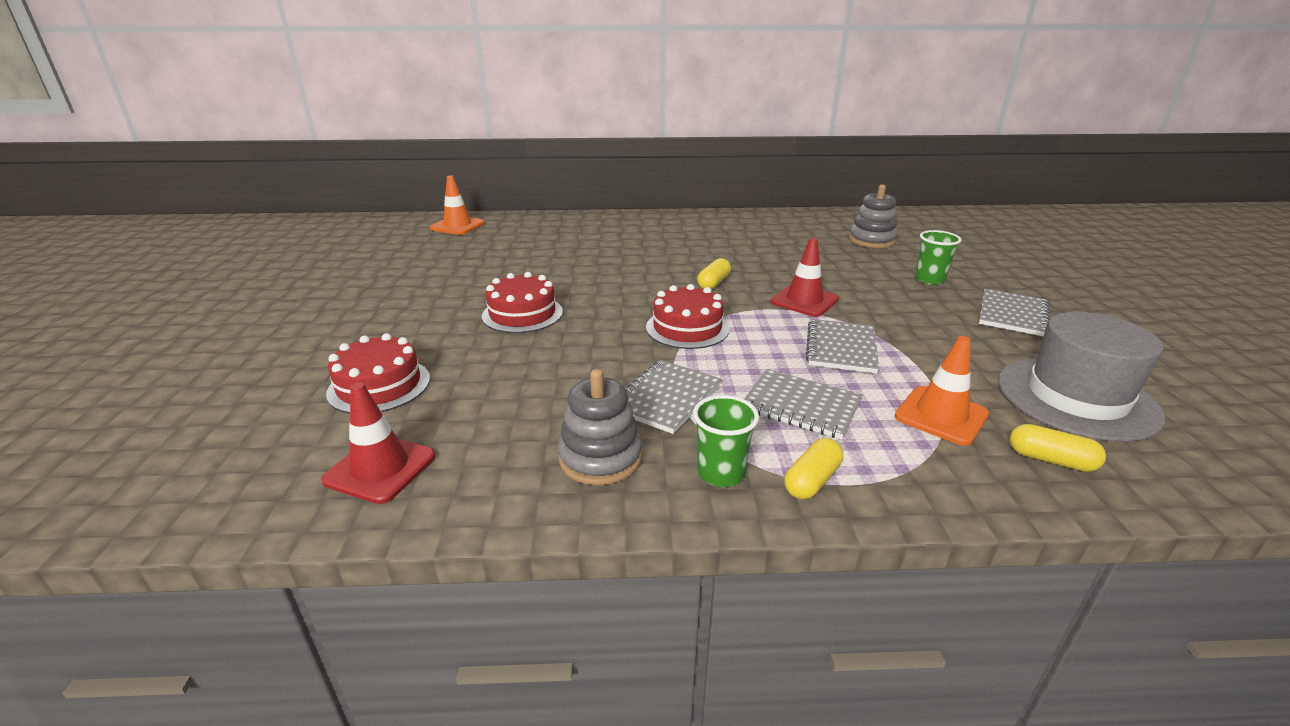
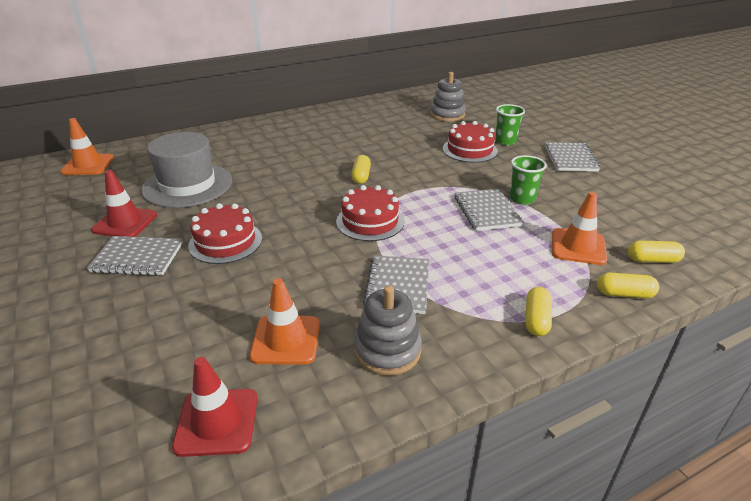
camera: 25 degrees left, 5 degrees up
(379, 385) = (148, 347): red cake -> red cake (470, 150)
(504, 416) = (286, 340): none -> orange traffic cone
(721, 473) = (477, 334): green cup -> green cup (522, 199)
(801, 406) = (492, 265): grey notebook -> grey notebook (137, 258)
(804, 301) = (436, 177): red traffic cone -> red traffic cone (125, 223)
(969, 488) = (624, 294): none -> yellow capsule
(1076, 398) = (640, 212): grey hat -> grey hat (187, 185)

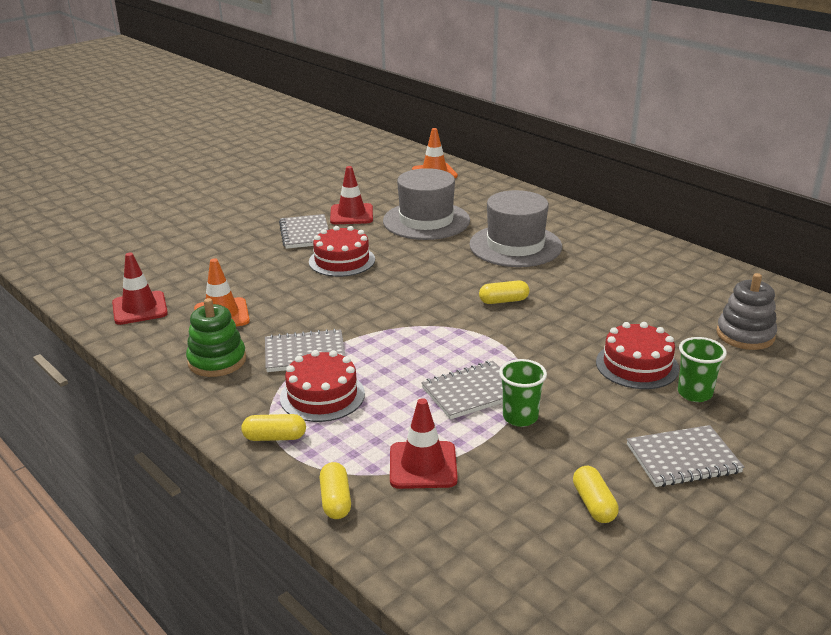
camera: 75 degrees right, 5 degrees down
(276, 156) = (515, 246): none -> grey hat
(370, 221) = (410, 322): red cake -> red cake (322, 395)
(387, 350) = (217, 361): grey stacking toy -> green stacking toy
(578, 247) = (423, 465): orange traffic cone -> red traffic cone
(652, 260) = (418, 530): yellow capsule -> yellow capsule (593, 504)

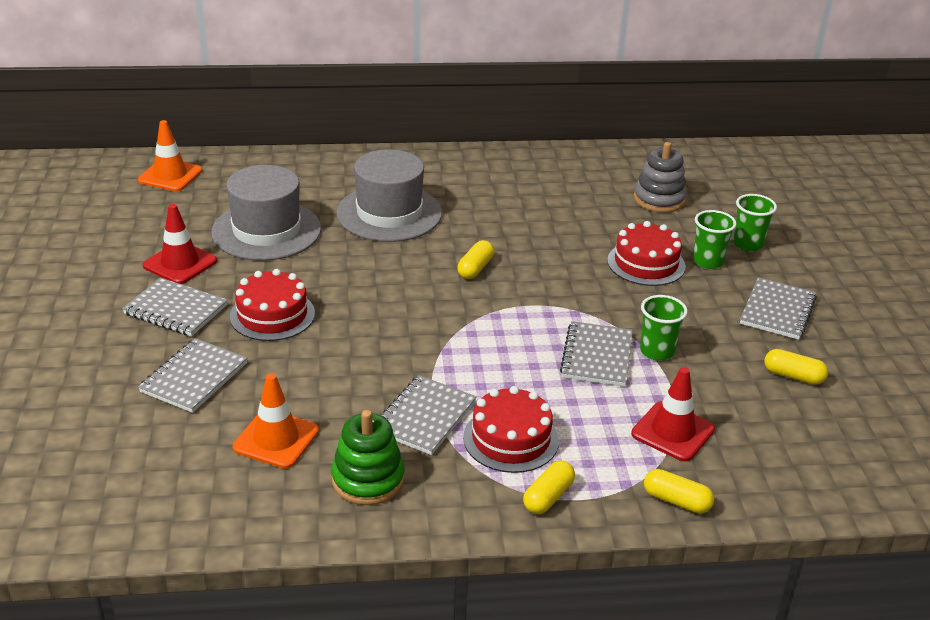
camera: 55 degrees left, 5 degrees up
(140, 308) = (176, 493): red traffic cone -> none
(249, 267) = (194, 378): none -> grey notebook
(762, 404) = (748, 244): none -> green cup

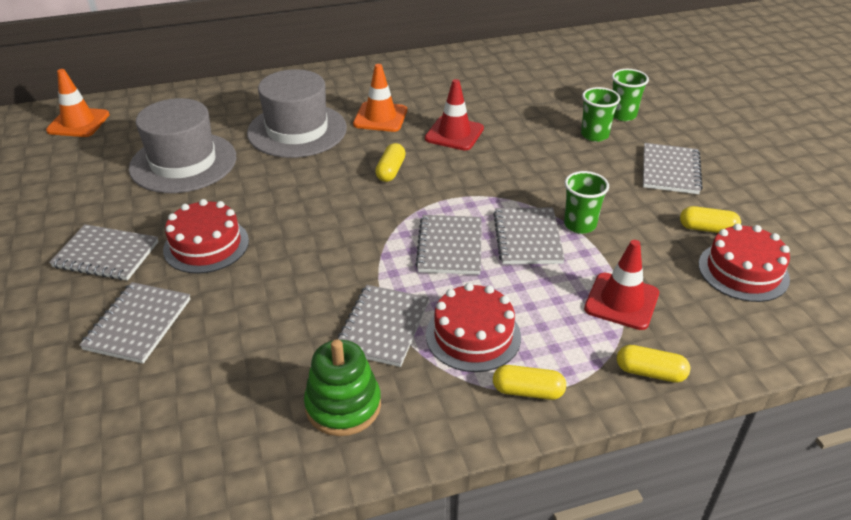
camera: 10 degrees left, 5 degrees up
(180, 263) = (103, 207): red traffic cone -> red traffic cone (454, 134)
(276, 439) = (237, 377): orange traffic cone -> orange traffic cone (380, 117)
(514, 353) = (450, 247): none -> grey notebook
(548, 497) = (528, 391): yellow capsule -> yellow capsule turned 75 degrees clockwise
(646, 263) = (542, 144): red cake -> red cake (743, 271)
(659, 199) = (534, 86): grey stacking toy -> none

